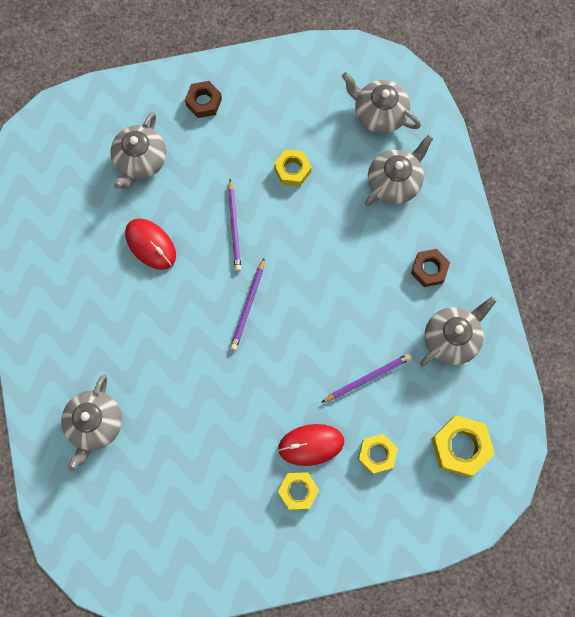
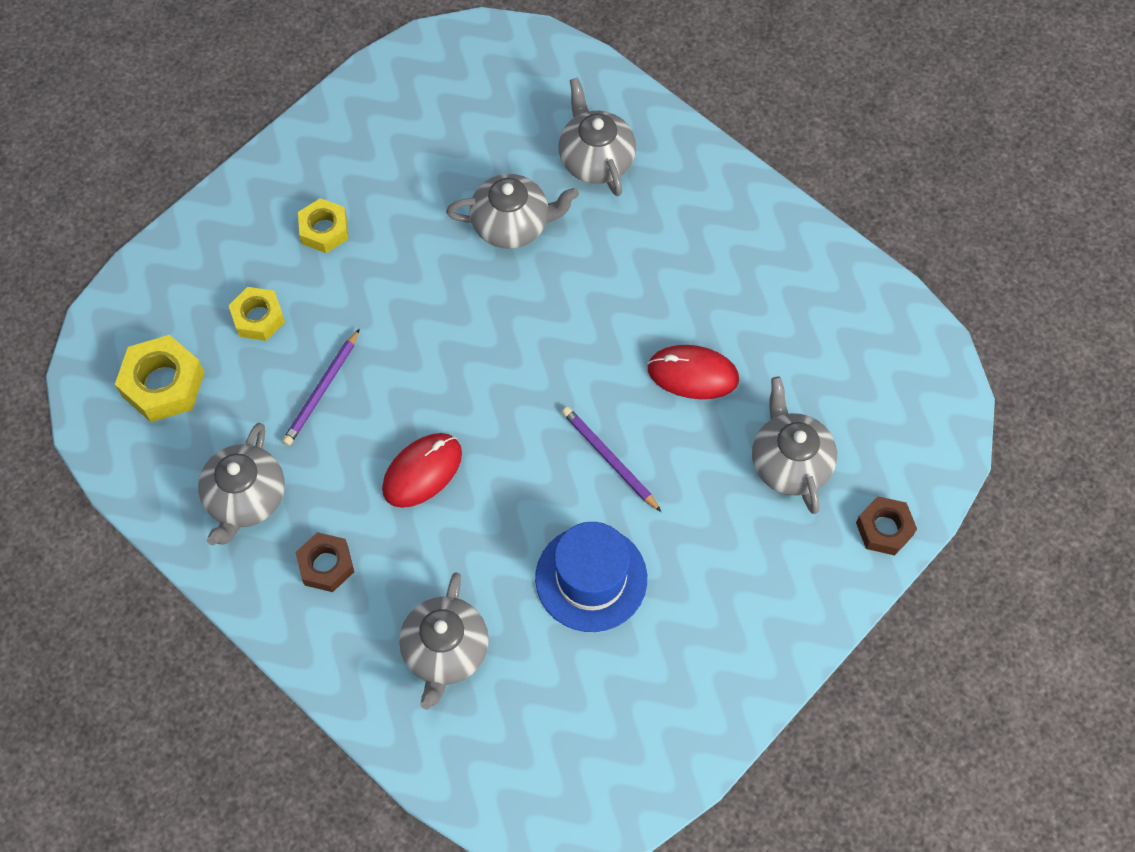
camera: 145 degrees right, 10 degrees down
(203, 102) = (776, 592): brown nut -> brown nut (884, 529)
(248, 306) = (522, 380): purple pencil -> none
(292, 170) = (591, 578): yellow nut -> blue hat
(311, 445) = (341, 282): red mouse -> red mouse (422, 471)
(379, 114) = (531, 736): grey teapot -> grey teapot (512, 224)

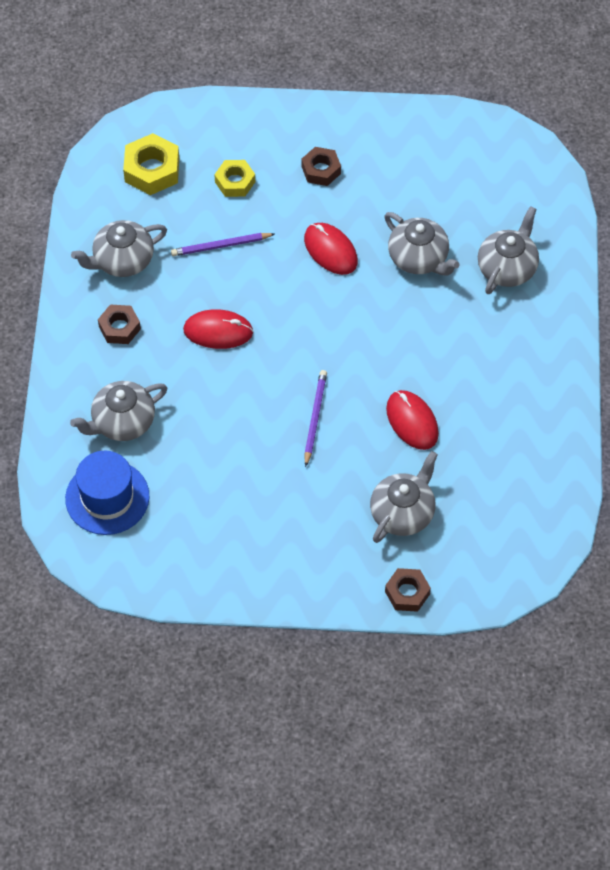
camera: 50 degrees right, 5 degrees down
(324, 230) = (321, 170): yellow nut -> brown nut
(427, 294) = (330, 250): none -> red mouse
(591, 578) = (232, 462): blue hat -> blue hat (107, 497)

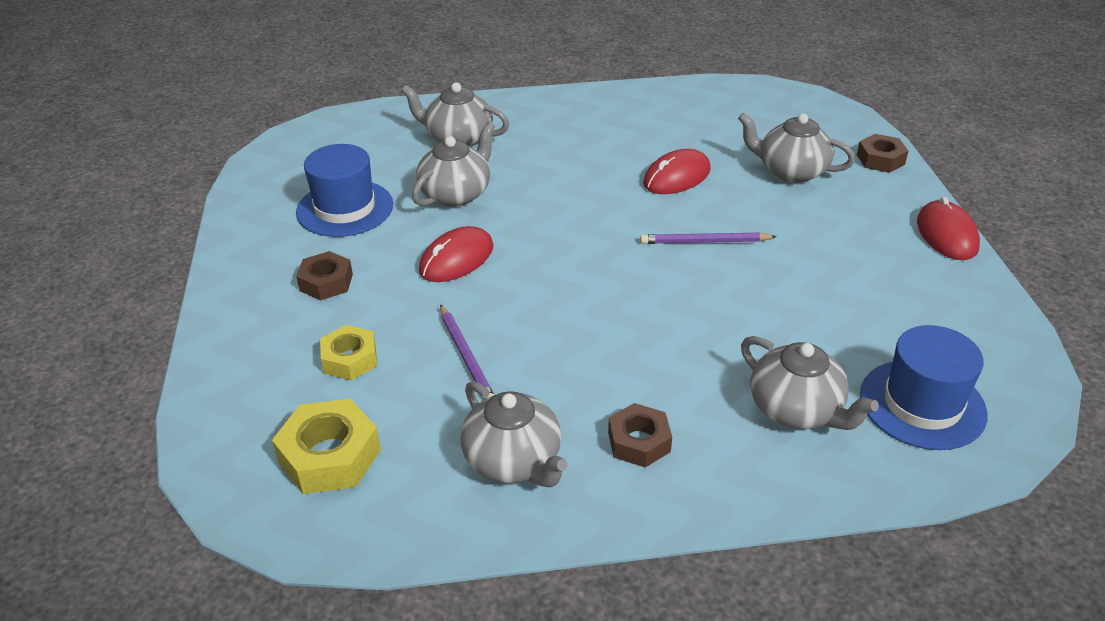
camera: 100 degrees left, 20 degrees down
(218, 331) = (610, 338): red mouse -> red mouse (946, 234)
(413, 183) = (345, 208): none -> blue hat

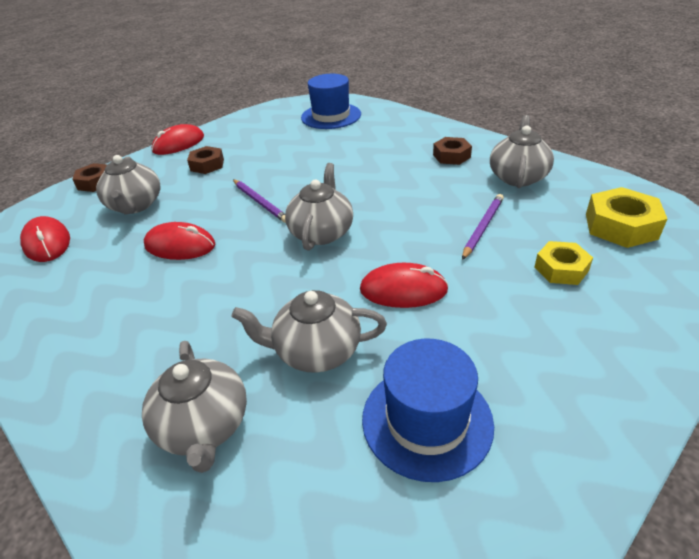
camera: 125 degrees left, 0 degrees up
(326, 282) = (526, 342): brown nut -> brown nut (207, 165)
(768, 119) = (47, 242): none -> red mouse
(796, 410) = (373, 134): grey teapot -> grey teapot (322, 232)

